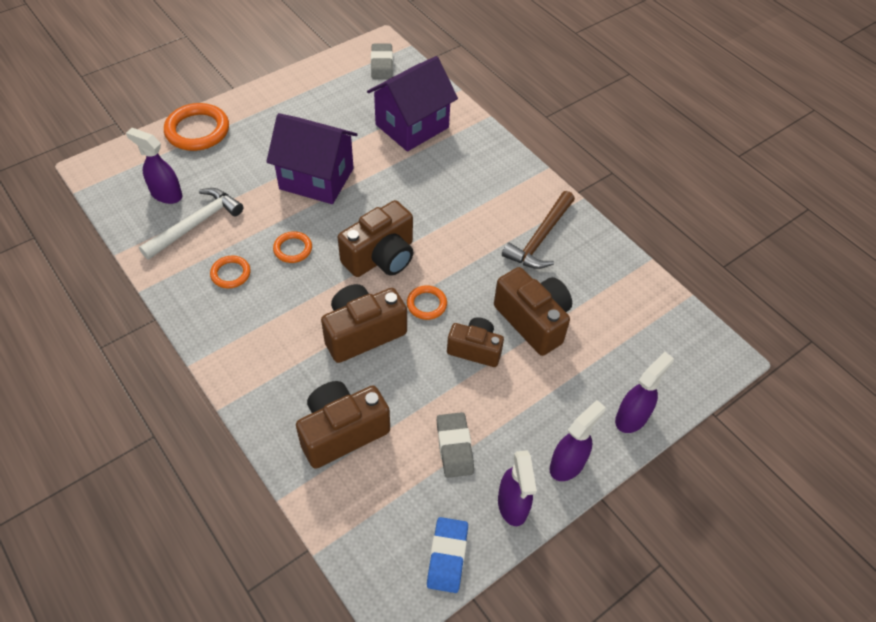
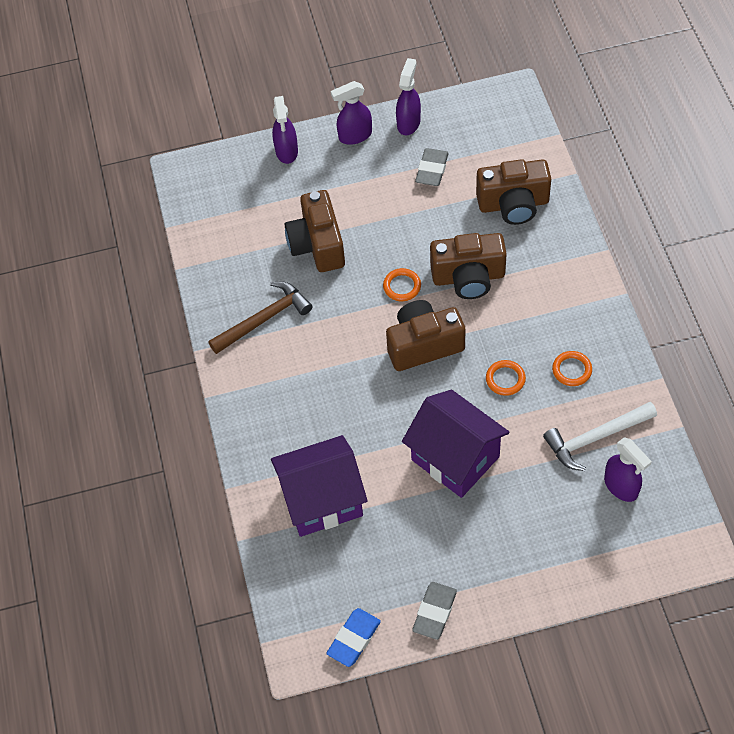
camera: 150 degrees left, 5 degrees up
(197, 130) = (571, 572): orange ring -> none
(382, 65) = (314, 616): grey eraser -> grey eraser (434, 612)
(447, 556) = (468, 107): blue eraser -> blue eraser (354, 639)
(475, 349) = (379, 236): brown camera -> none
(632, 417) = (286, 151): purple spray bottle -> purple spray bottle turned 75 degrees counterclockwise

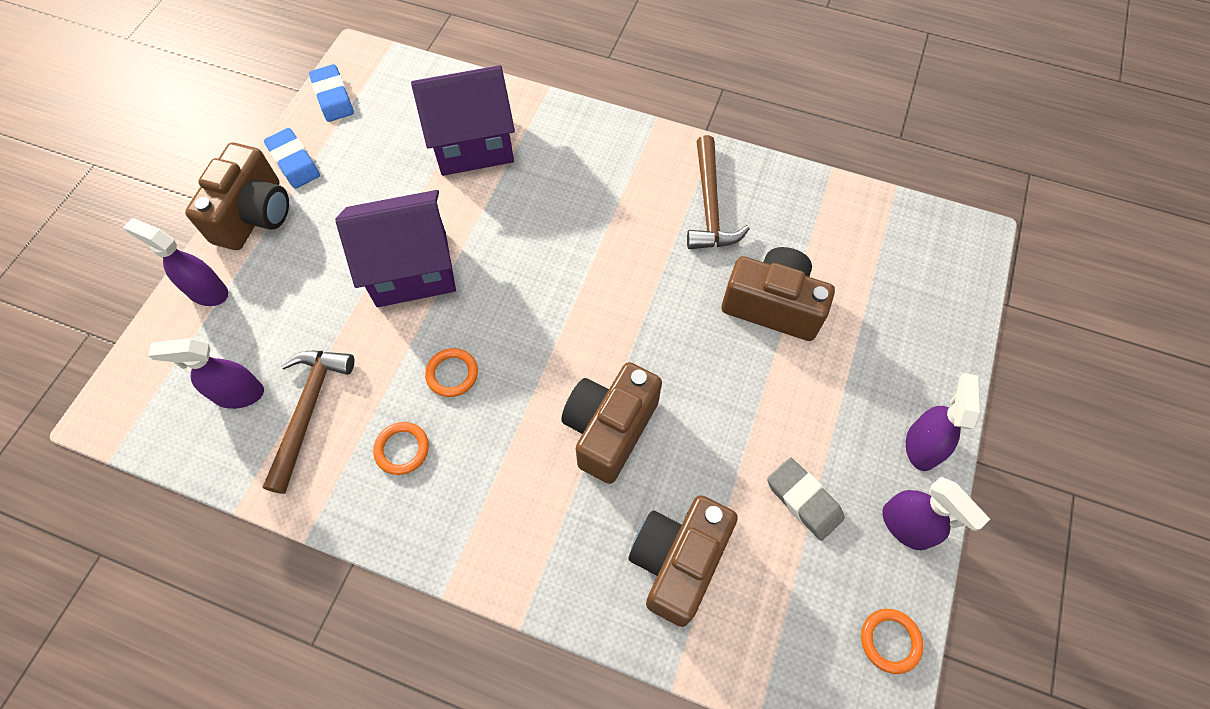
camera: 120 degrees right, 5 degrees up
(286, 151) = (941, 355): purple spray bottle -> purple spray bottle (207, 291)
(322, 500) = (472, 144): purple house -> purple house turned 60 degrees clockwise
(402, 286) = (652, 352): orange ring -> orange ring (890, 641)
(423, 345) = (560, 325): brown camera -> brown camera (254, 215)
(434, 612) = (294, 162): grey eraser -> blue eraser
(595, 438) = (309, 410): white hammer -> brown hammer

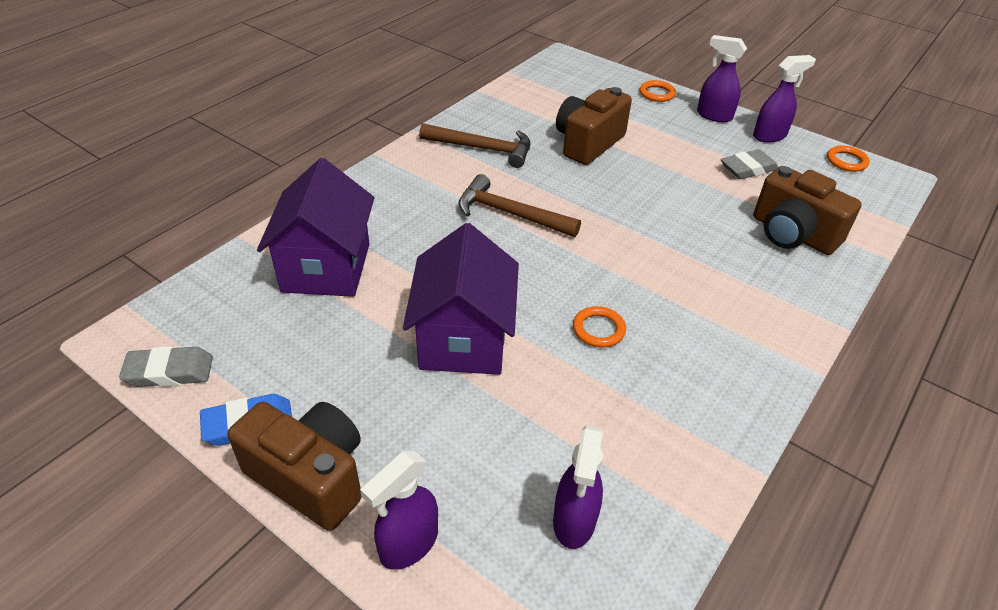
camera: 75 degrees left, 20 degrees down
(309, 410) = (612, 452): brown hammer -> brown hammer (509, 213)
(333, 97) = (169, 371): blue eraser -> grey eraser
(402, 449) = (673, 379): orange ring -> orange ring (657, 93)
(610, 429) = (676, 244): brown camera -> none

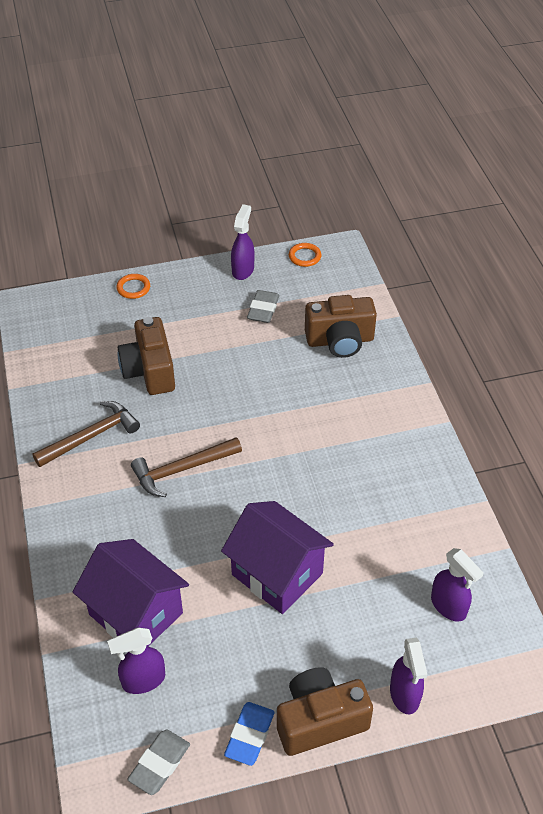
camera: 50 degrees left, 5 degrees up
(598, 329) = (330, 498): orange ring -> none
(713, 115) = (192, 279): purple spray bottle -> purple spray bottle (143, 680)

